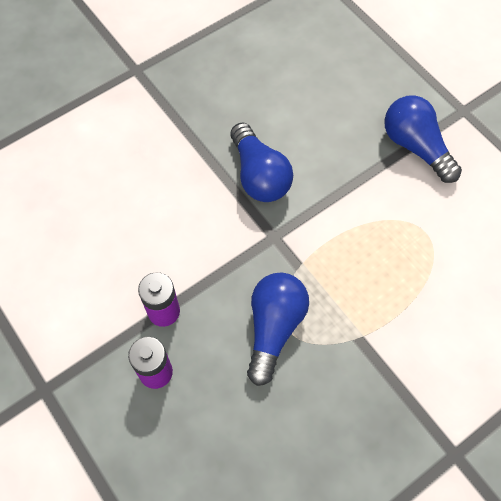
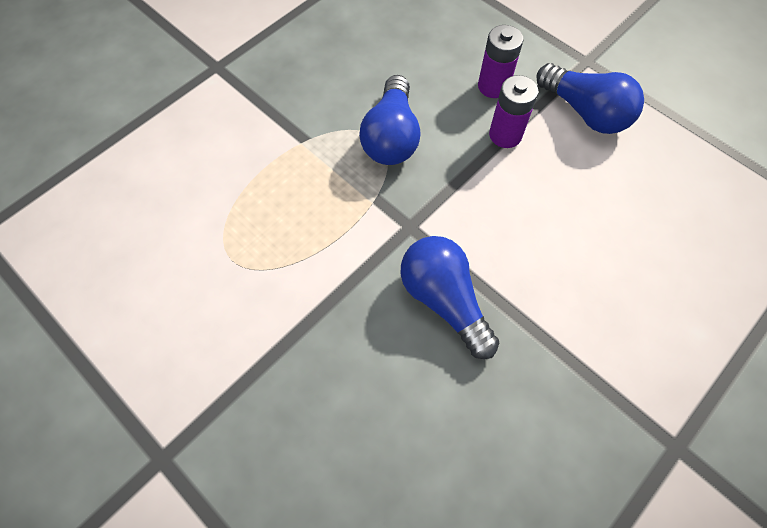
camera: 170 degrees right, 0 degrees up
(415, 147) = (238, 379): blue light bulb -> blue light bulb (585, 112)

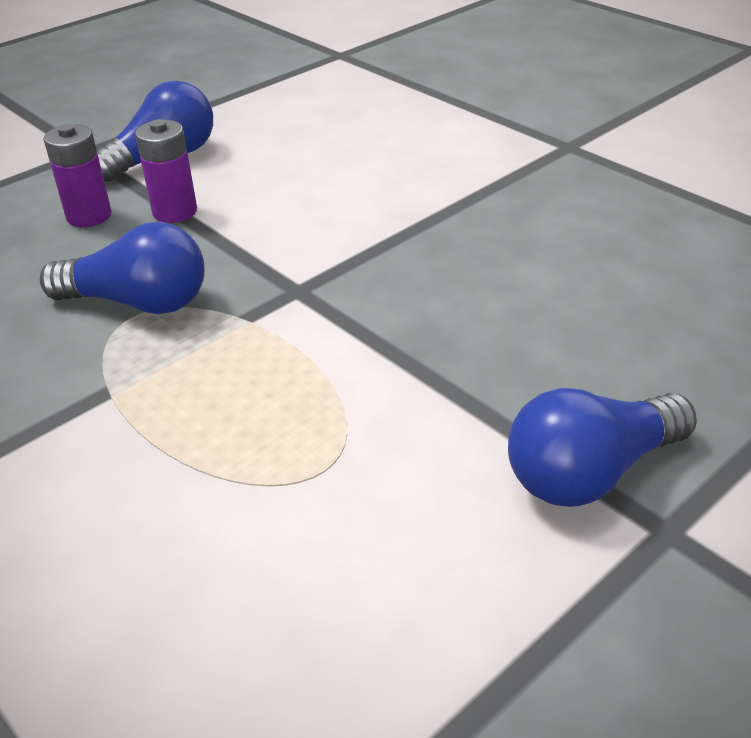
camera: 85 degrees left, 25 degrees down
(444, 300) = (410, 266): blue light bulb -> blue light bulb (590, 472)

